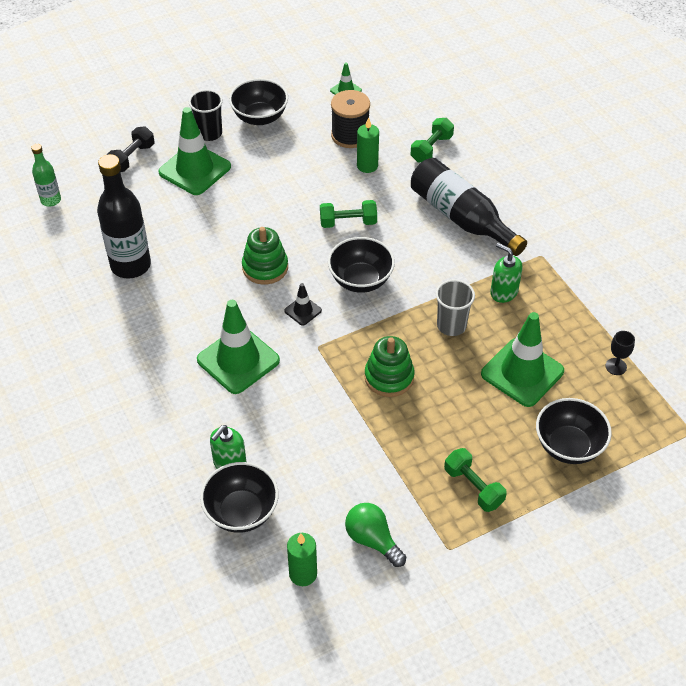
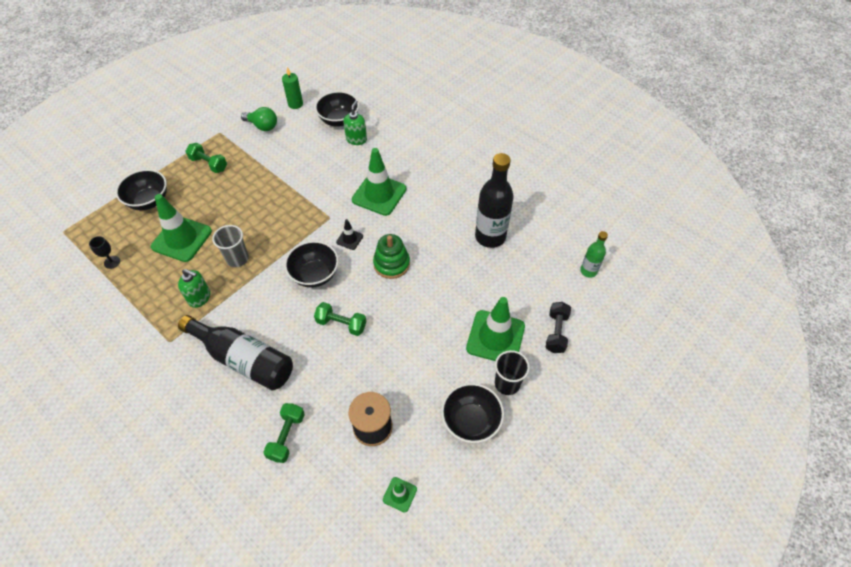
camera: 160 degrees right, 5 degrees up
(348, 222) = (341, 324): green dumbbell -> green dumbbell turned 45 degrees clockwise
(367, 166) = (344, 392): green candle -> none
(389, 377) = (275, 211): green stacking toy -> none

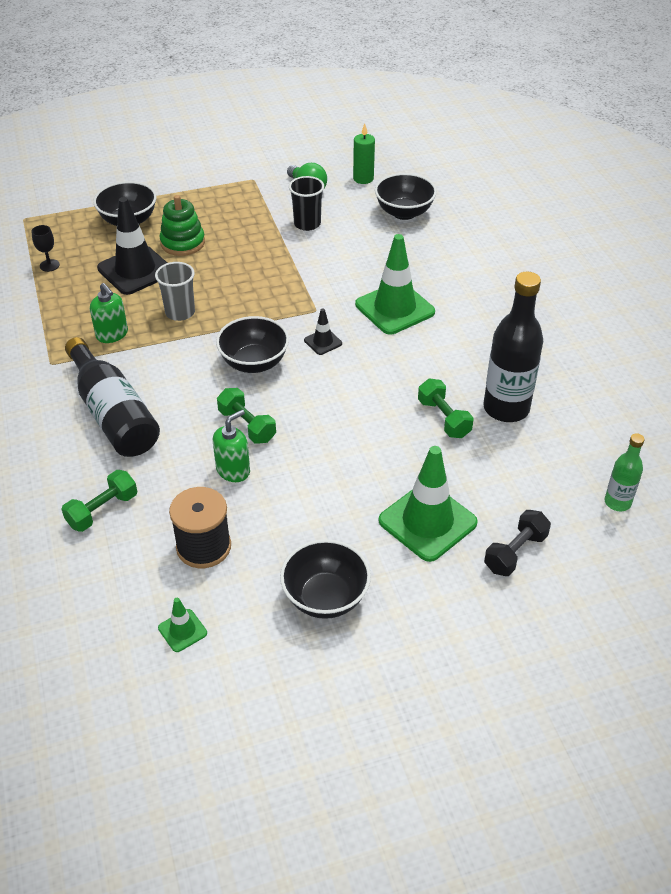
camera: 30 degrees right, 10 degrees down
(182, 239) = (135, 270): green traffic cone -> black traffic cone
(209, 164) = (218, 207): green dumbbell -> green dumbbell (443, 418)
(356, 139) = (410, 240): green soap dispenser -> green soap dispenser (233, 470)
(391, 264) = (354, 388): green stacking toy -> green stacking toy (183, 243)
(507, 383) = (403, 579): black cup -> black cup (307, 224)

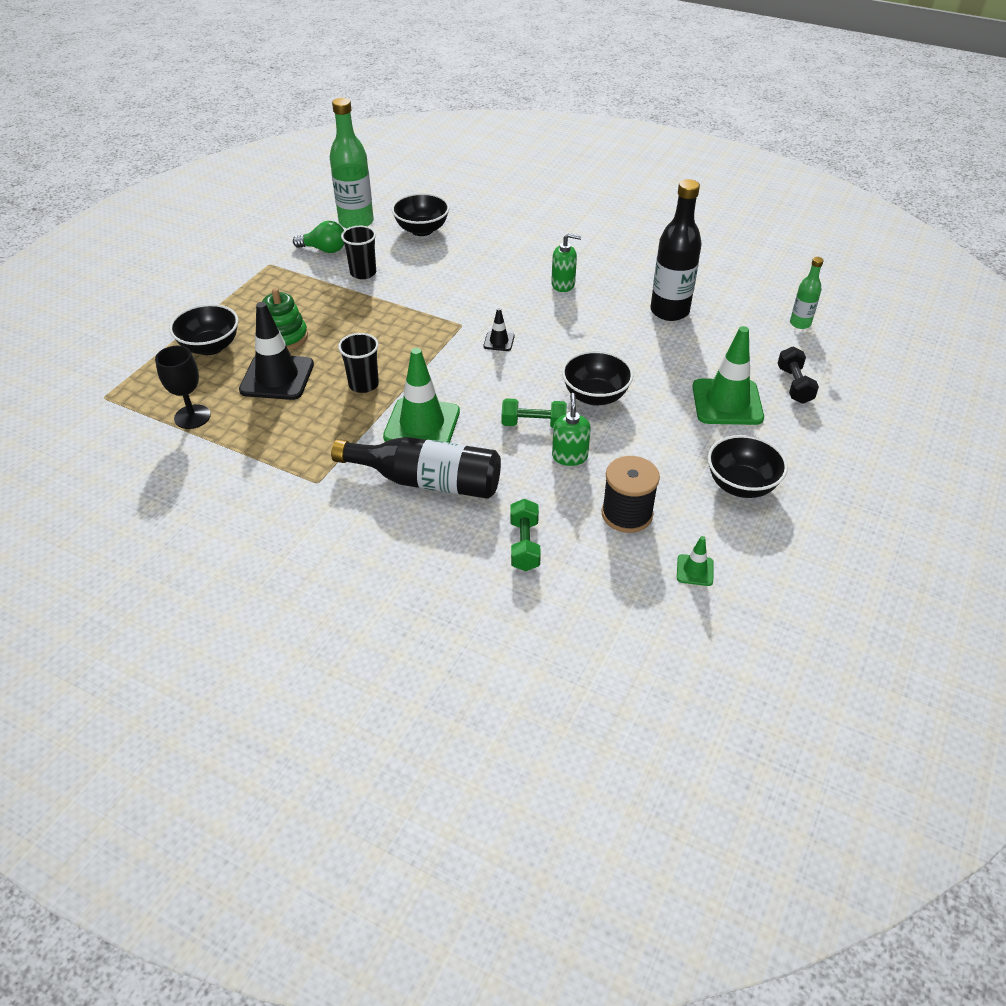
camera: 45 degrees left, 0 degrees up
(49, 265) = (192, 417): black goblet -> black goblet, size x1.64
(112, 334) = (334, 431): green soap dispenser -> green soap dispenser (563, 284)
(180, 312) = (363, 384): grey cup -> black cup
(254, 363) = (473, 383): black bowl -> black bowl (595, 396)
(363, 178) = (356, 222): green candle -> green bottle
(394, 308) = (512, 293): green traffic cone -> green traffic cone (422, 424)
(443, 418) = (645, 339): green dumbbell -> none

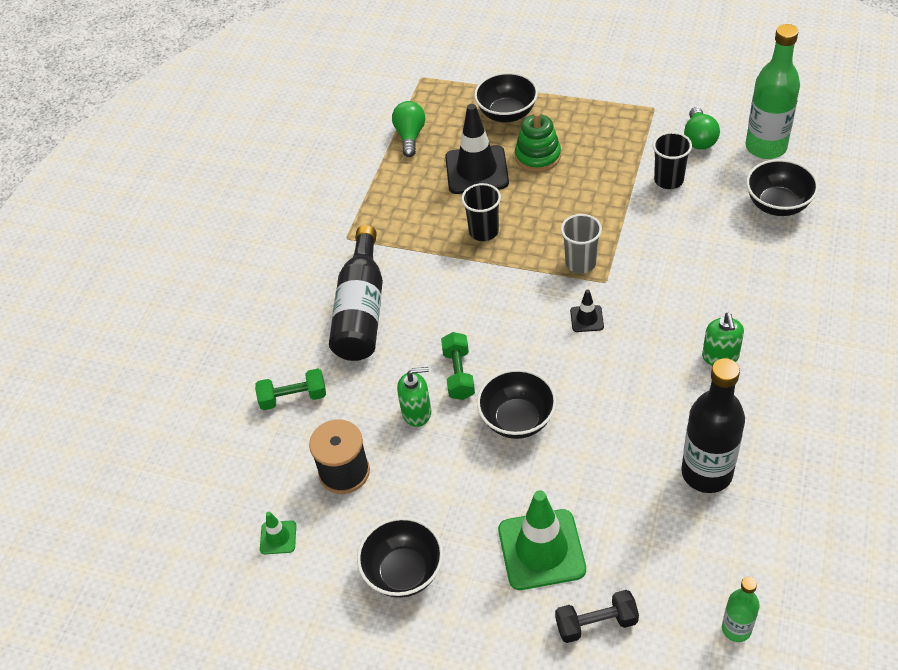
camera: 85 degrees right, 5 degrees up
(192, 417) = (410, 136): black goblet -> green light bulb
(422, 424) = (437, 288): green traffic cone -> none
(433, 334) = (580, 263): none -> grey cup

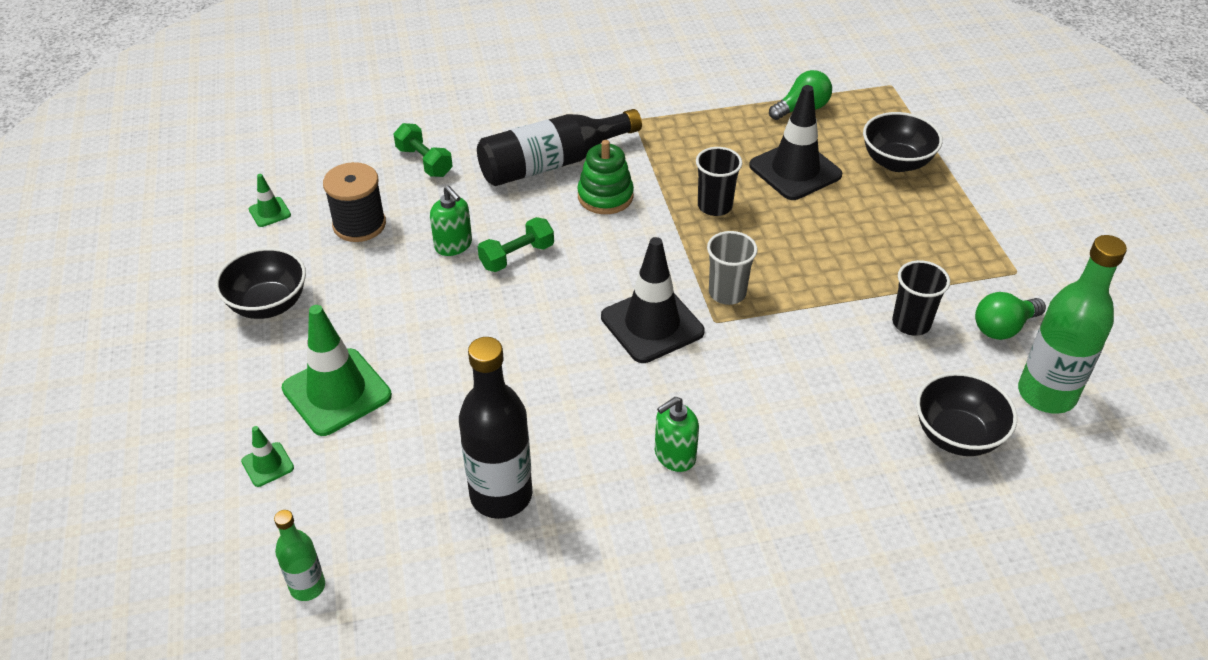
camera: 55 degrees right, 5 degrees down
(517, 420) = (485, 318): black bowl -> none
(538, 156) = (854, 207): green stacking toy -> green stacking toy (605, 196)
(587, 319) = (652, 324): black traffic cone -> black traffic cone, size x2.15
(596, 623) = (267, 464): black dumbbell -> green traffic cone

